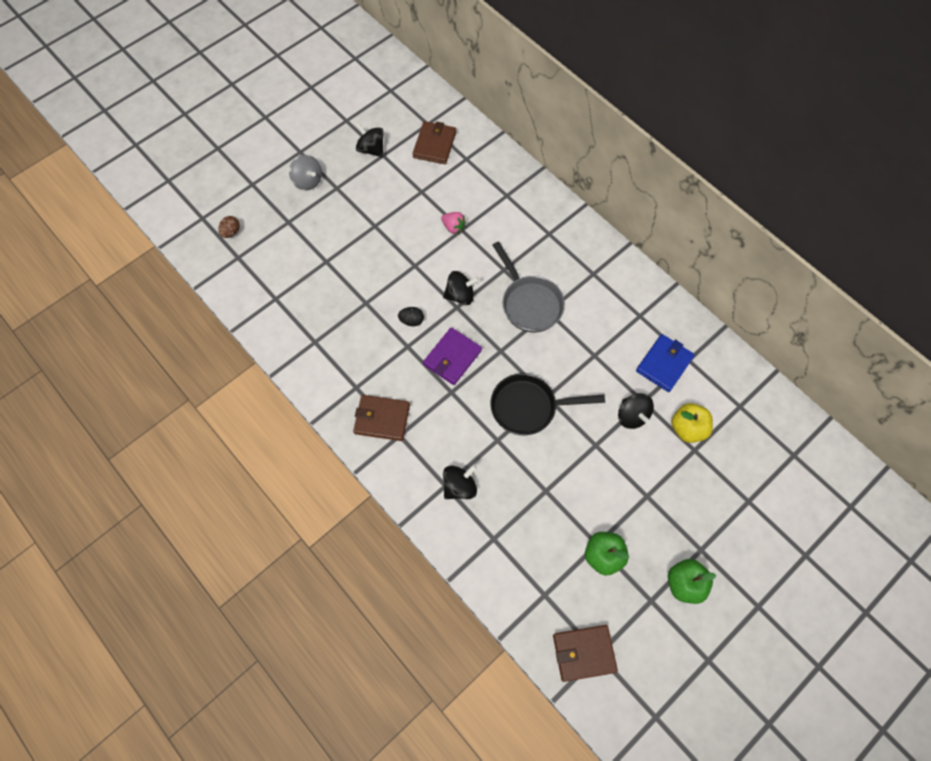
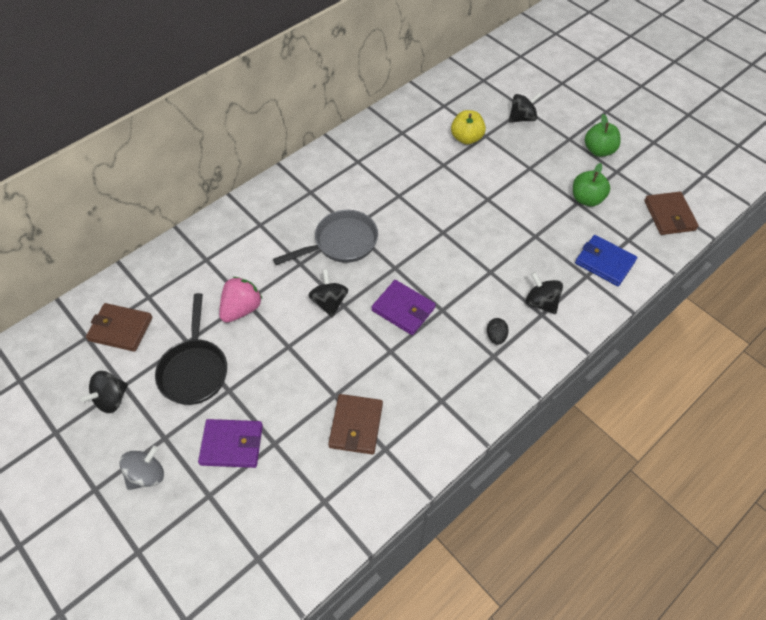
camera: 90 degrees left, 10 degrees down
(231, 232) = (215, 573): brown egg -> none
(327, 232) = (232, 445): none -> purple wallet
(382, 419) = (477, 373): brown wallet -> brown wallet (356, 425)
(412, 321) = (359, 347): black egg -> black egg (496, 336)
(453, 227) = (241, 309): pink strawberry -> pink strawberry, size x1.59
(529, 407) = (455, 246): black pan -> black pan (194, 369)
(632, 416) = (458, 173): black spinning top -> black spinning top (522, 118)
(664, 364) = (407, 148): blue wallet -> blue wallet (604, 262)

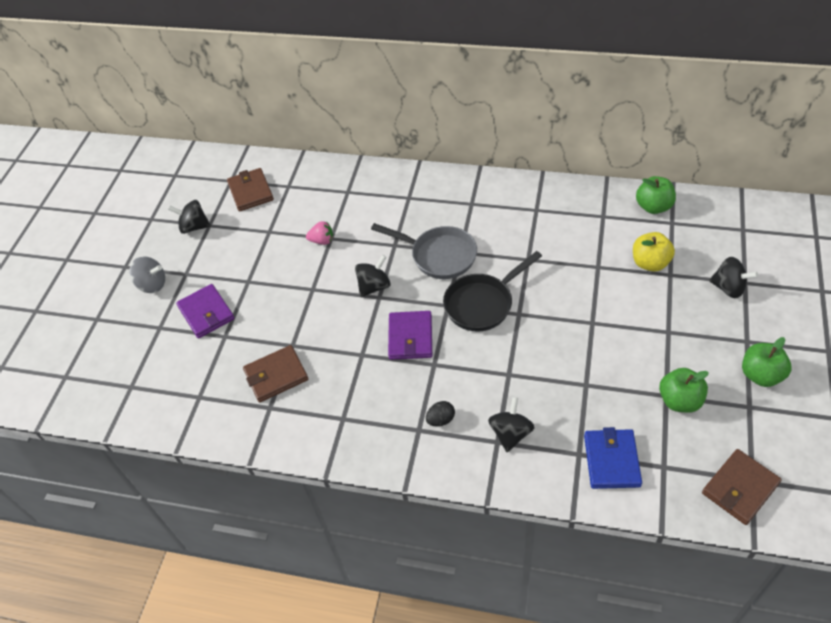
camera: 60 degrees right, 5 degrees down
(194, 369) = (250, 251): black pan -> black pan (482, 303)
(241, 309) = (322, 241): pink strawberry -> pink strawberry, size x0.63
(421, 104) = (653, 207): none -> green apple

